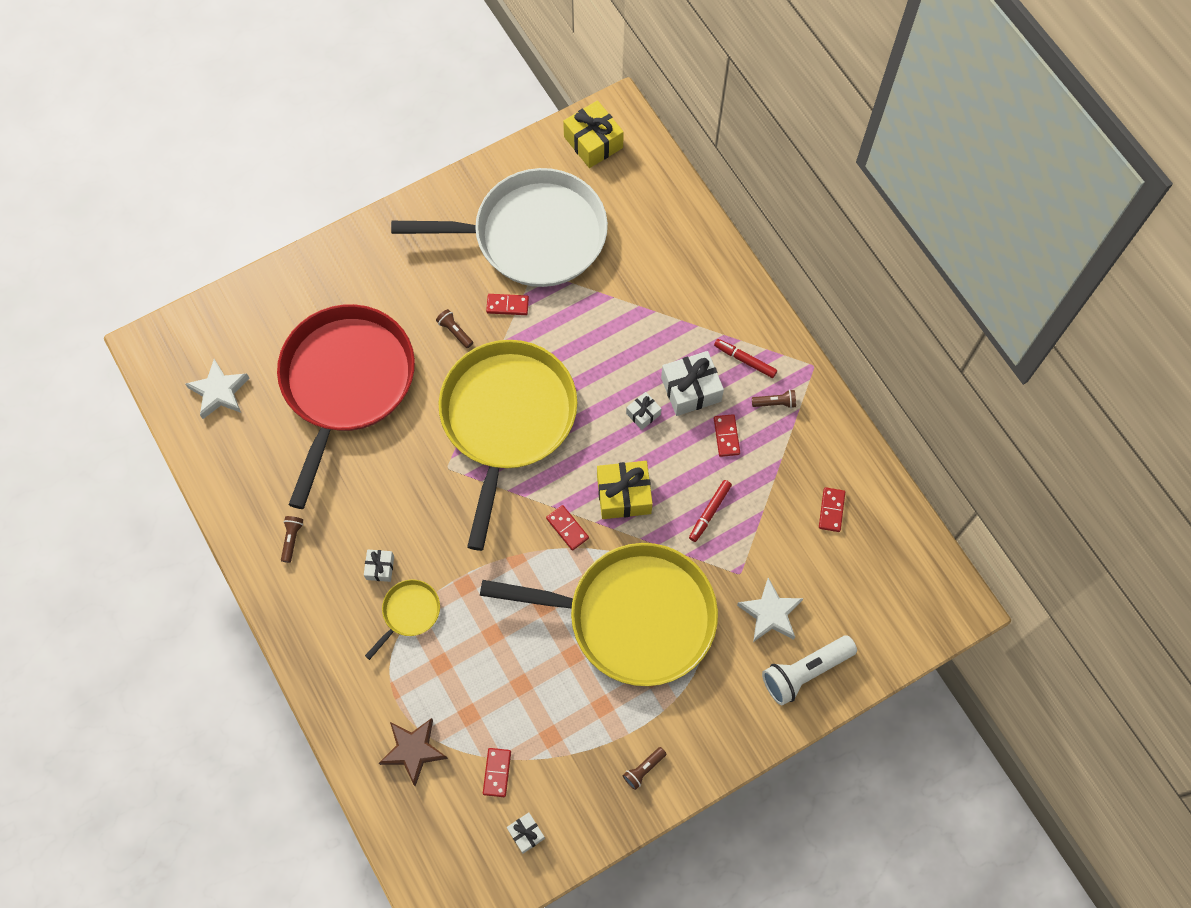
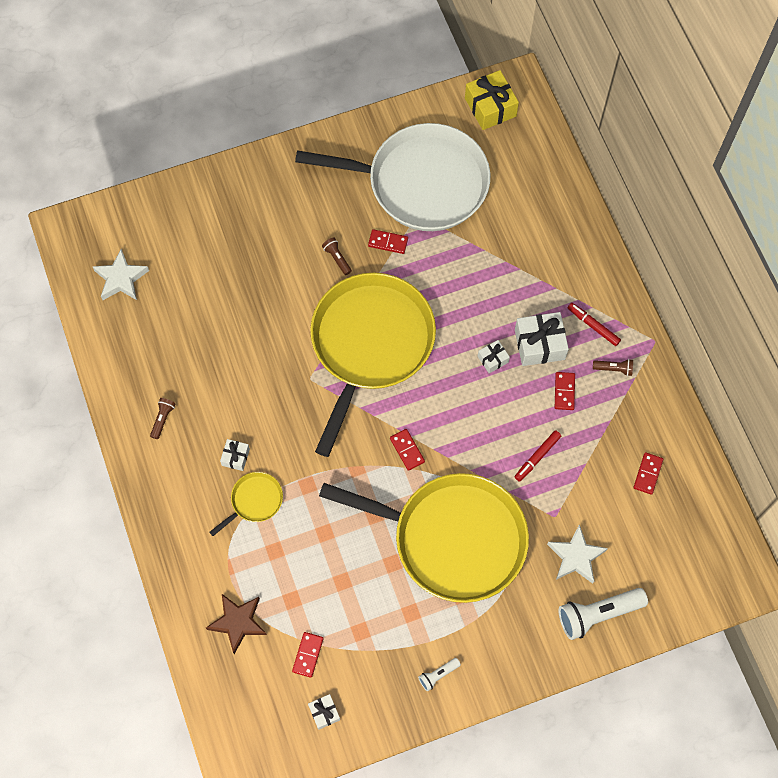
camera: 10 degrees right, 0 degrees up
(346, 383) = (233, 289): red pan -> none
(624, 495) = (462, 429): yellow gift -> none
(643, 769) = (438, 675): brown flashlight -> white flashlight

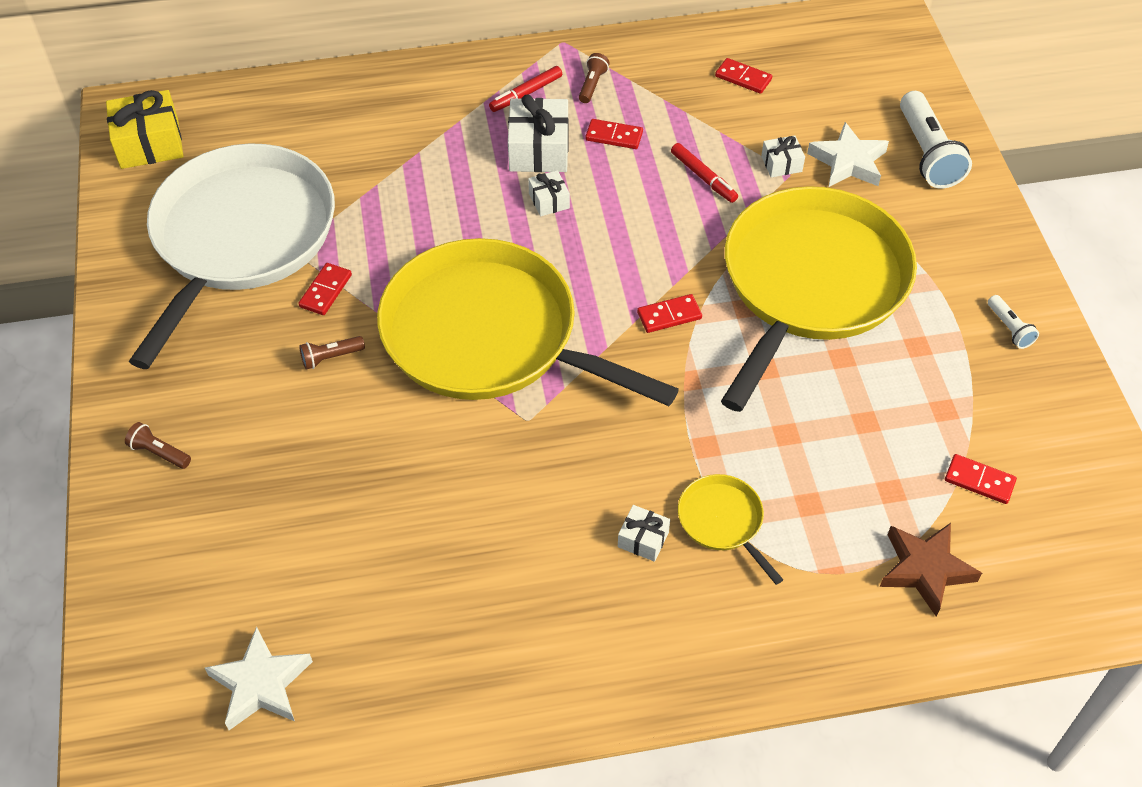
camera: 80 degrees left, 15 degrees down
(163, 419) = (553, 643): brown flashlight -> brown flashlight (159, 452)
(324, 713) = (1068, 471): white gift -> white gift (781, 164)

